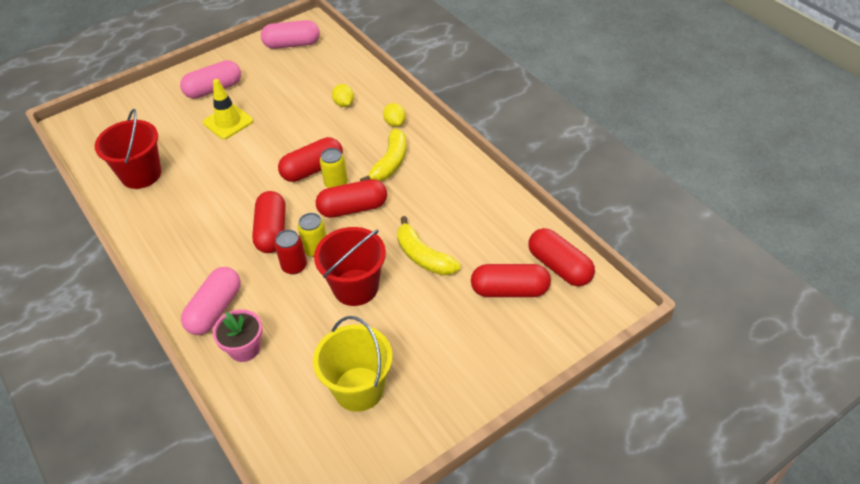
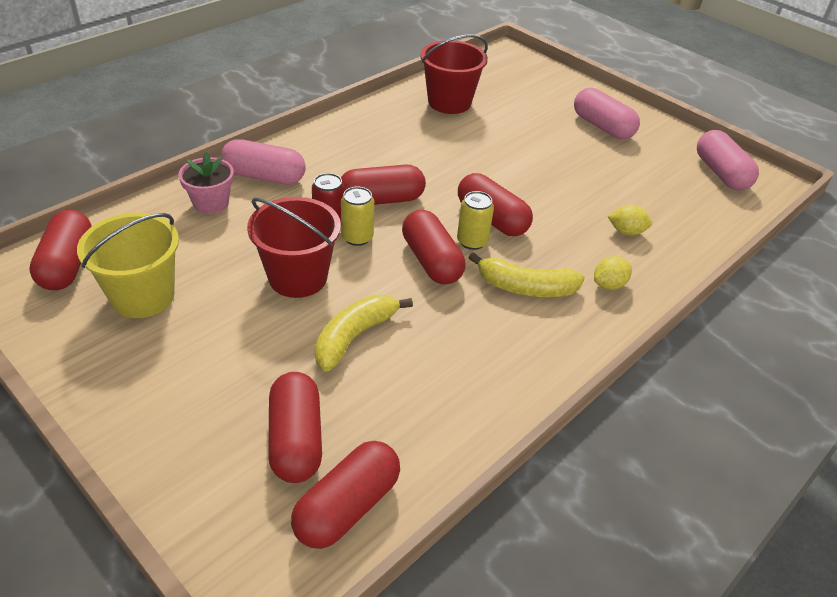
camera: 75 degrees right, 5 degrees down
(228, 122) = (551, 144): yellow traffic cone -> none
(306, 451) = (67, 264): none -> red capsule
(344, 104) = (626, 232): yellow lemon -> yellow lemon turned 45 degrees clockwise

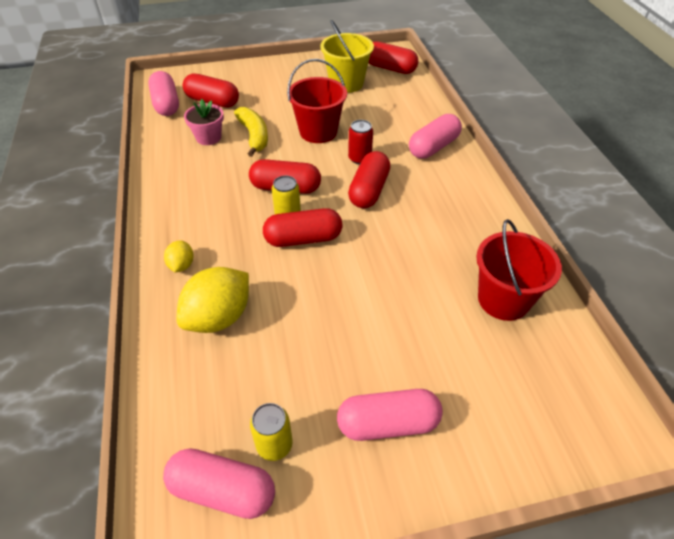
camera: 125 degrees right, 5 degrees up
(211, 203) = (415, 120): pink flower pot -> pink flower pot (208, 137)
(347, 507) = (166, 104): red capsule -> pink capsule
(357, 237) = (336, 165): yellow can -> yellow can (274, 445)
(526, 287) = (222, 220): yellow banana -> none
(626, 232) = (219, 317): yellow lemon -> yellow lemon, size x1.96

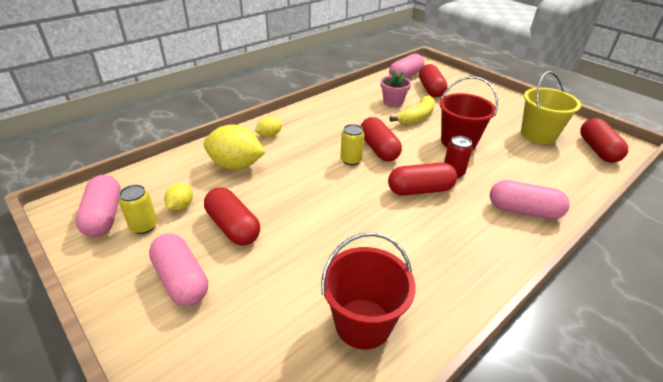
camera: 60 degrees right, 10 degrees down
(261, 396) = (181, 206): none -> yellow lemon
(303, 239) = (334, 175): red capsule -> red capsule (233, 227)

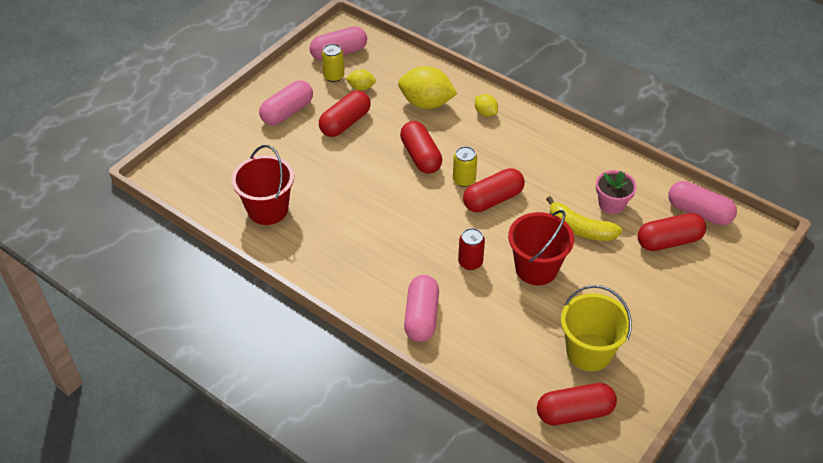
camera: 80 degrees right, 10 degrees up
(236, 165) = (426, 103): yellow lemon -> yellow lemon turned 75 degrees counterclockwise
(420, 190) = (430, 236): red capsule -> red capsule (421, 156)

